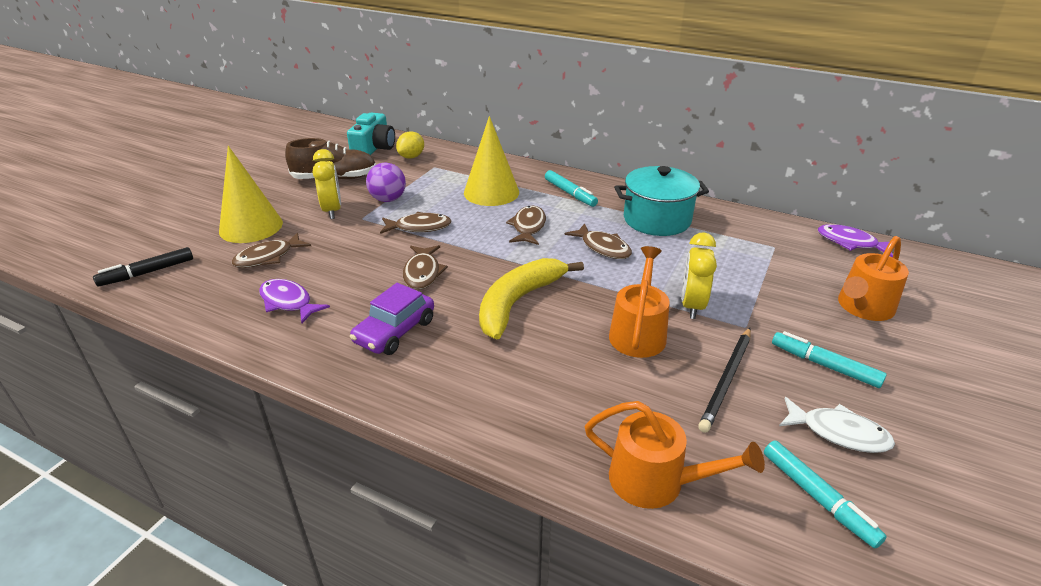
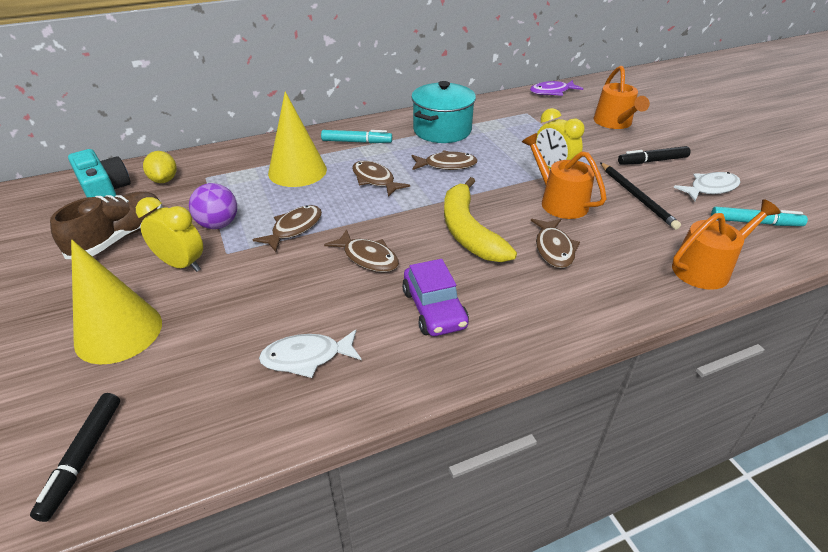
camera: 50 degrees left, 5 degrees up
(268, 257) = (203, 342): brown fish -> brown fish (554, 249)
(288, 302) = (306, 357): purple fish -> white fish
(825, 365) = (653, 161): turquoise marker -> black marker

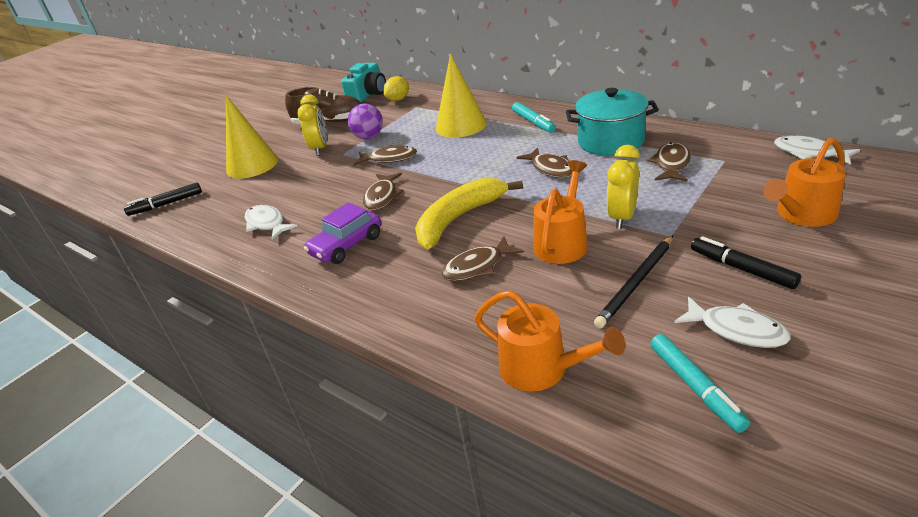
camera: 65 degrees right, 5 degrees down
(375, 180) = (486, 154): brown fish -> brown fish (671, 164)
(552, 92) = (809, 153): purple fish -> white fish

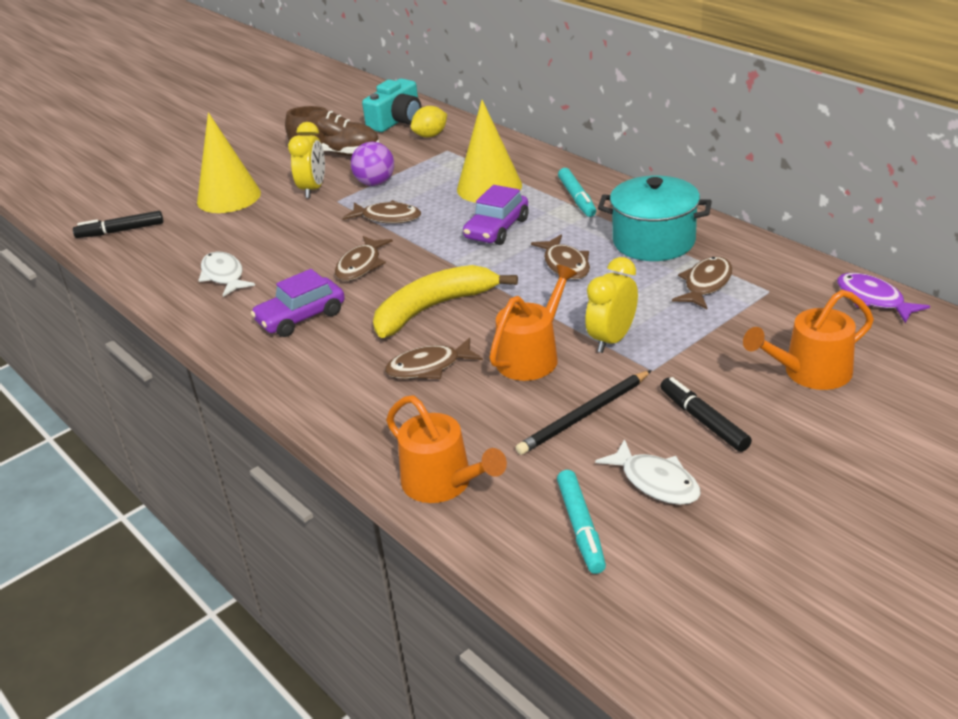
camera: 10 degrees right, 0 degrees up
(481, 153) = (496, 229): none -> purple car
(809, 153) = (873, 299): white fish -> purple fish

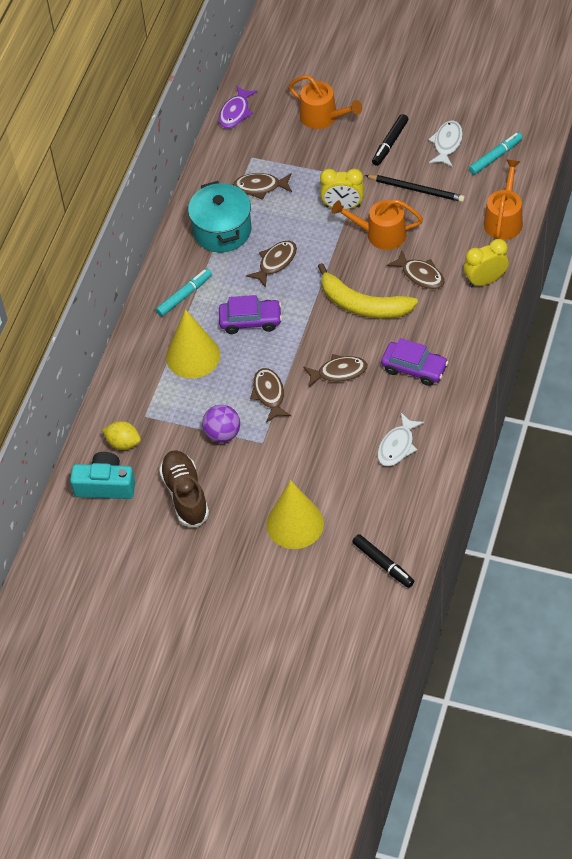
camera: 120 degrees left, 20 degrees up
(313, 189) = (253, 471): yellow clock -> yellow clock (485, 280)

